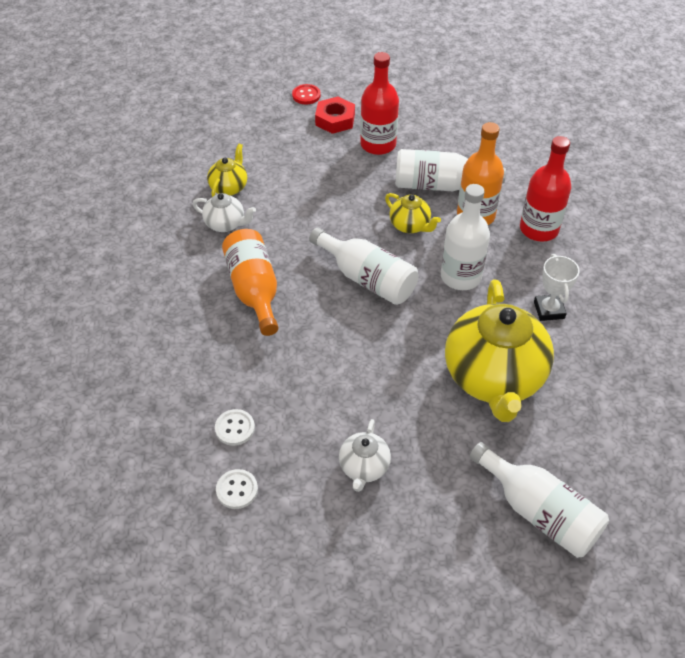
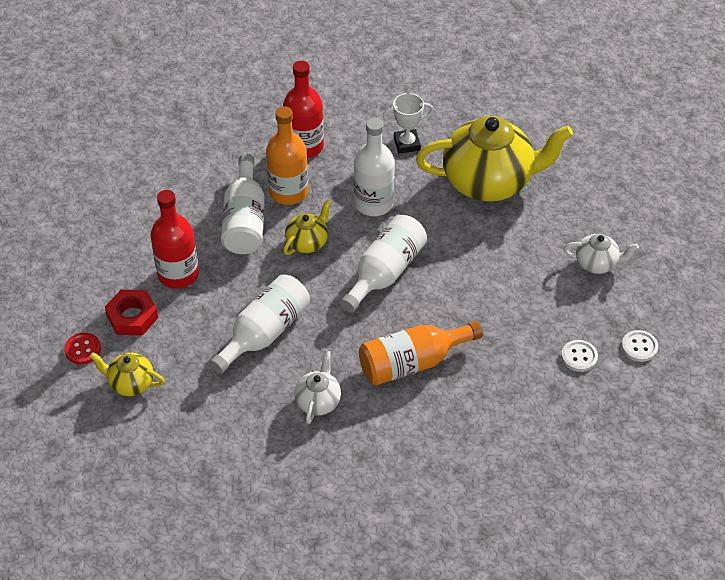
camera: 95 degrees left, 0 degrees up
(229, 187) = (257, 407): yellow teapot -> yellow teapot (130, 383)
(539, 512) = (609, 158): white bottle -> white bottle (264, 333)

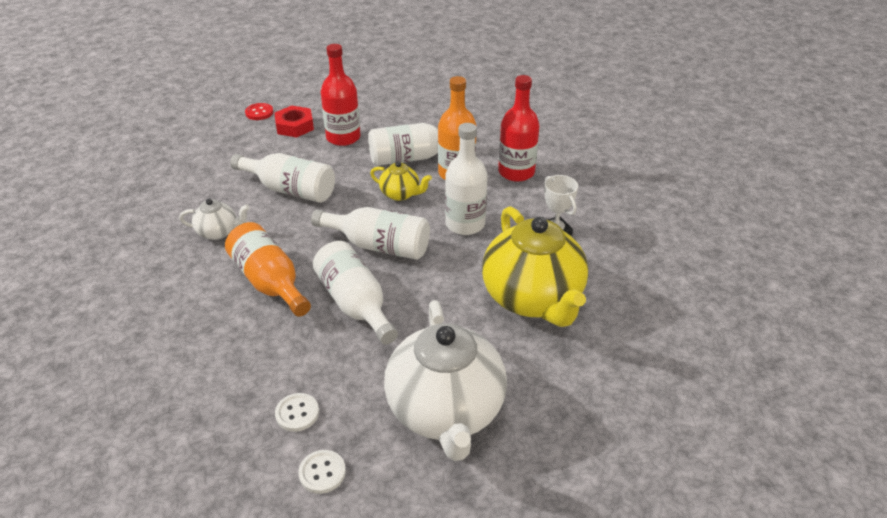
camera: 75 degrees right, 10 degrees down
(130, 383) = (229, 138): yellow teapot -> none
(461, 302) = (355, 304): none -> white bottle
(597, 263) = (446, 411): white teapot -> white teapot, size x2.19

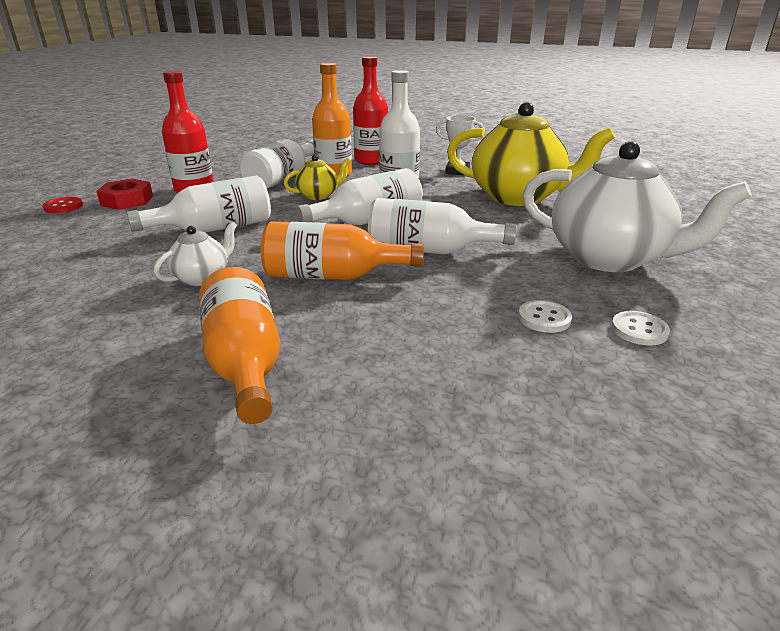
camera: 50 degrees left, 10 degrees down
(139, 311) = (245, 363): none -> orange bottle

